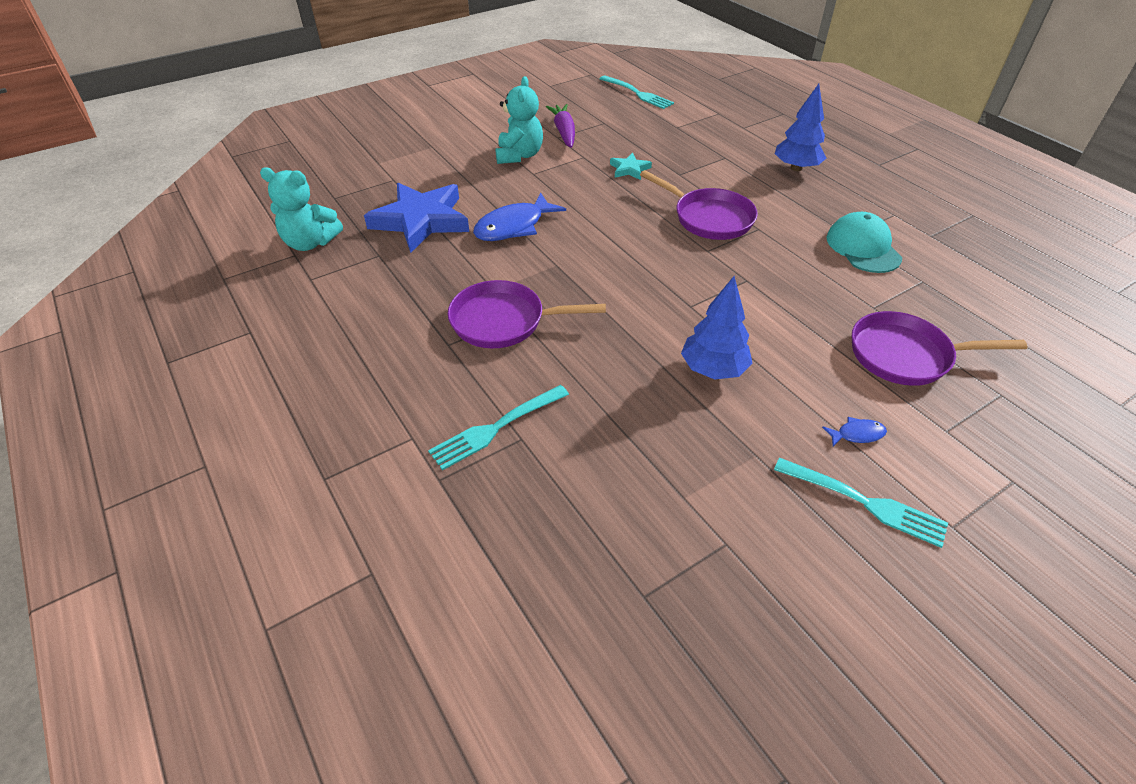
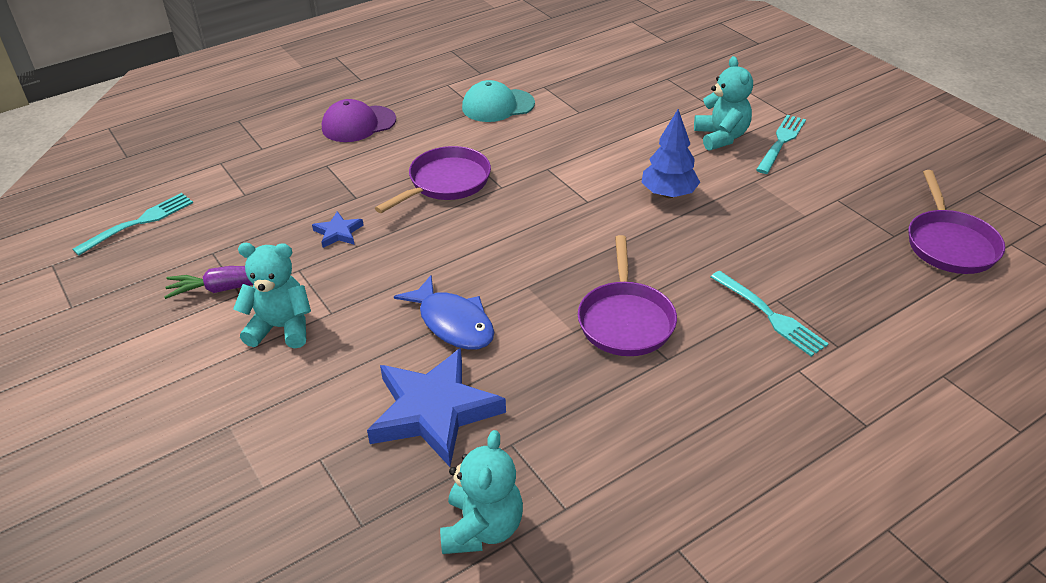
camera: 90 degrees left, 5 degrees down
(629, 169) = (338, 233): turquoise star -> blue star
(796, 168) = (358, 124): blue tree -> purple cap
(857, 434) = (721, 137): blue fish -> turquoise teddy bear
(906, 355) = (634, 106): purple pan -> purple pan (949, 244)

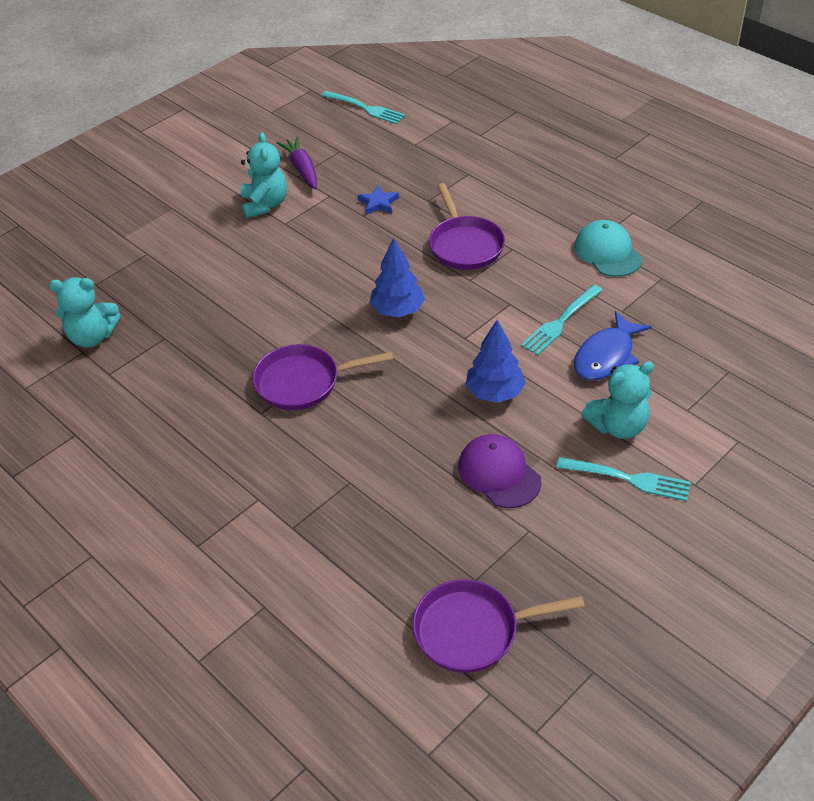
camera: 80 degrees right, 5 degrees up
(358, 124) = (537, 175): purple cap -> purple cap (499, 473)
(434, 411) = (192, 294): blue star -> none
(445, 183) = (464, 245): purple pan -> purple pan turned 45 degrees clockwise
(453, 323) = (283, 286): blue fish -> blue fish (606, 356)
(531, 239) = (397, 310): none -> blue tree
(770, 315) = (326, 477): turquoise fork -> turquoise fork (560, 322)

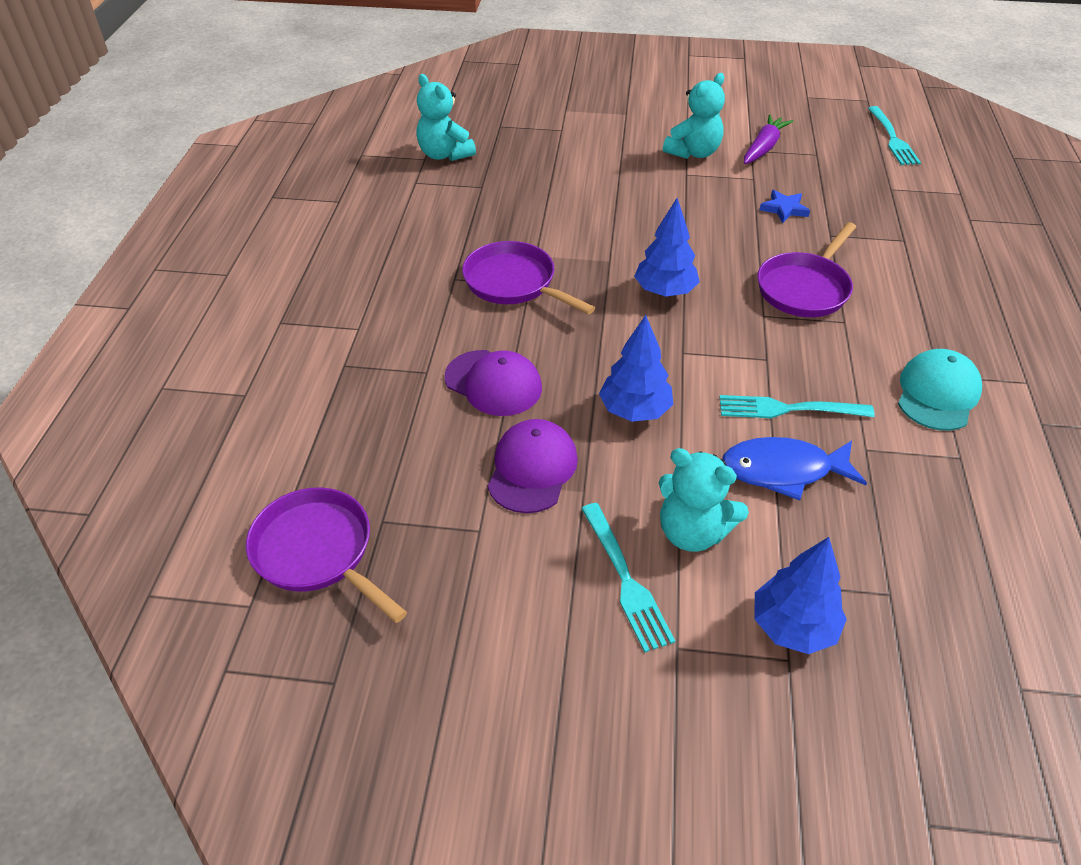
camera: 50 degrees right, 0 degrees up
(398, 450) = (493, 383): none -> purple cap
(718, 425) = (793, 626): none -> blue tree

